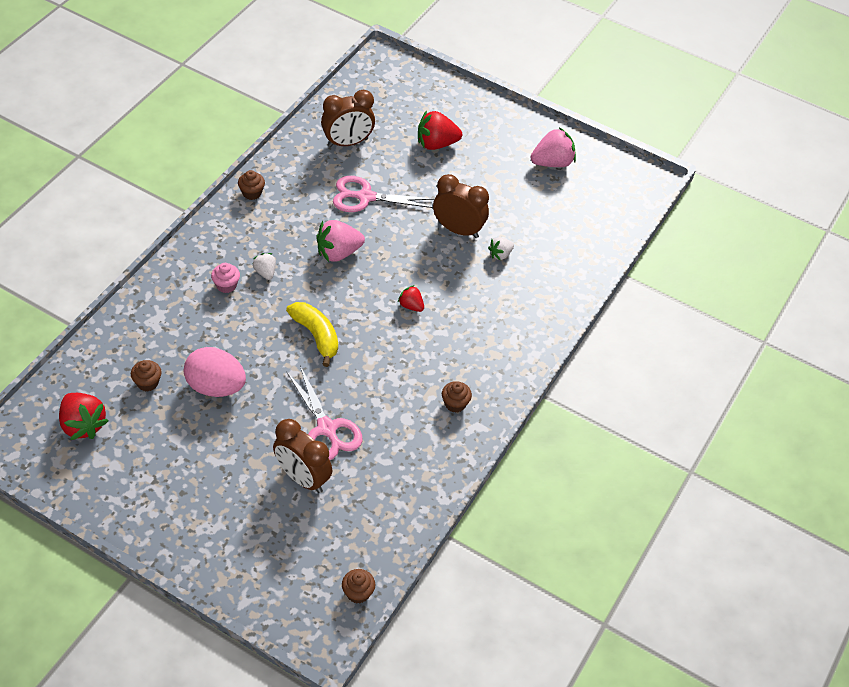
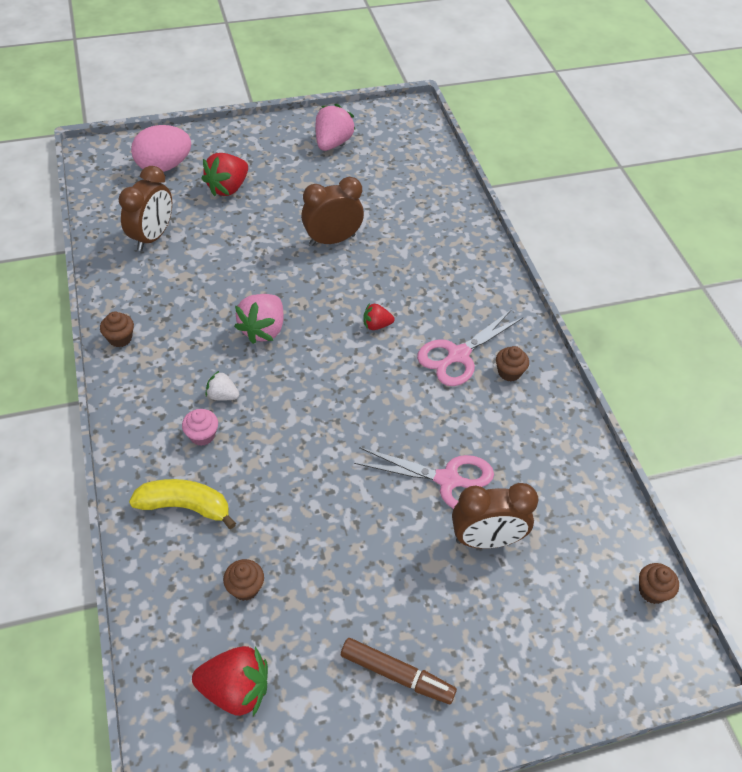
camera: 45 degrees left, 0 degrees up
(164, 493) = (397, 674): none -> brown marker
(216, 387) = (311, 532): pink egg -> pink egg (164, 166)
(316, 335) = (336, 412): yellow banana -> yellow banana (185, 506)
(365, 197) = (225, 268): pink scissors -> pink scissors (458, 355)
(500, 254) = (387, 235): white strawberry -> none

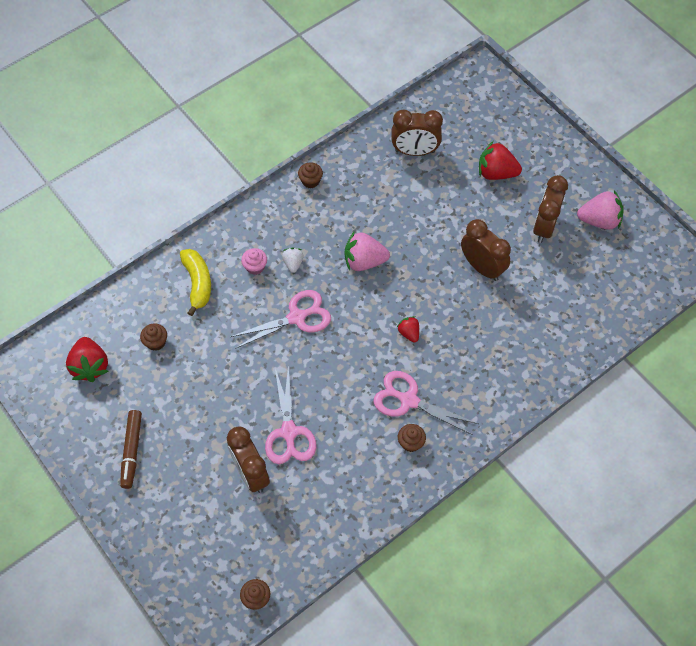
camera: 70 degrees right, 10 degrees up
(164, 166) = (493, 121): pink egg -> none
(299, 418) = (297, 317): none -> pink scissors
(315, 180) = (544, 227): none -> brown clock

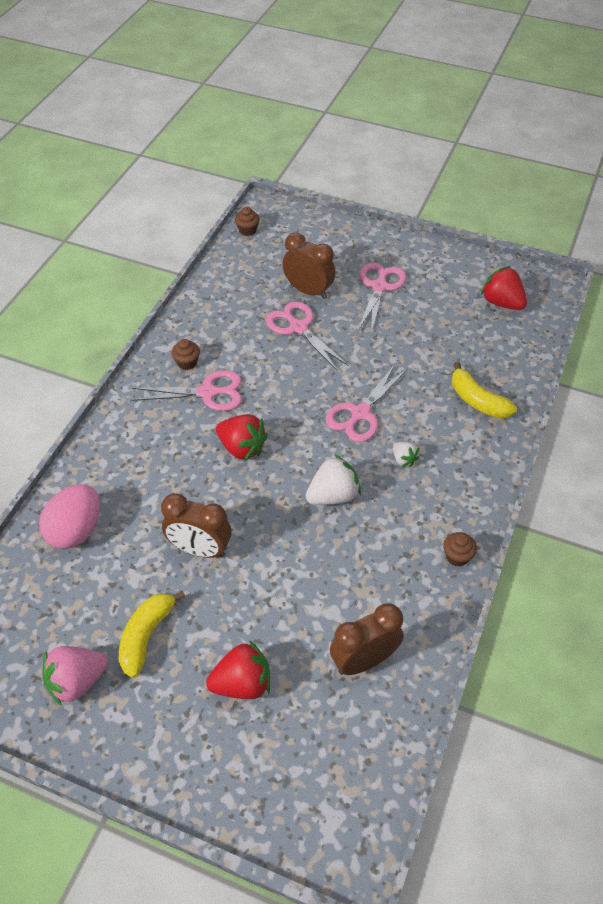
camera: 150 degrees right, 10 degrees down
(132, 451) = (412, 267): brown marker -> none
(156, 342) = (467, 341): brown cupcake -> none
(181, 443) = (379, 287): none -> pink scissors
(255, 267) = (437, 439): pink cupcake -> none
(364, 261) = (333, 495): pink strawberry -> white strawberry
(409, 333) = (242, 448): red strawberry -> red strawberry, size x1.80
(544, 227) = (146, 636): brown clock -> yellow banana
(566, 324) = (76, 530): none -> pink egg

